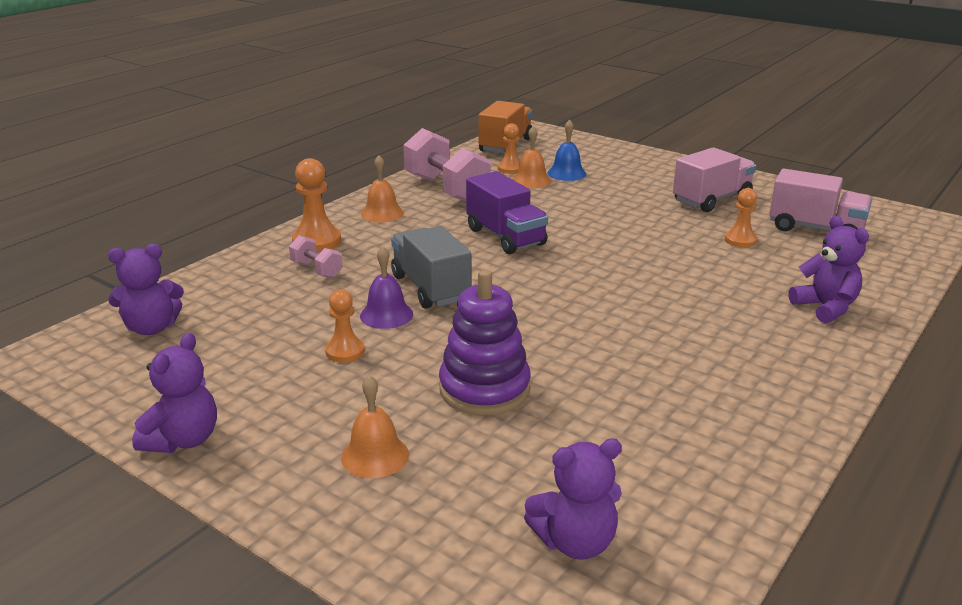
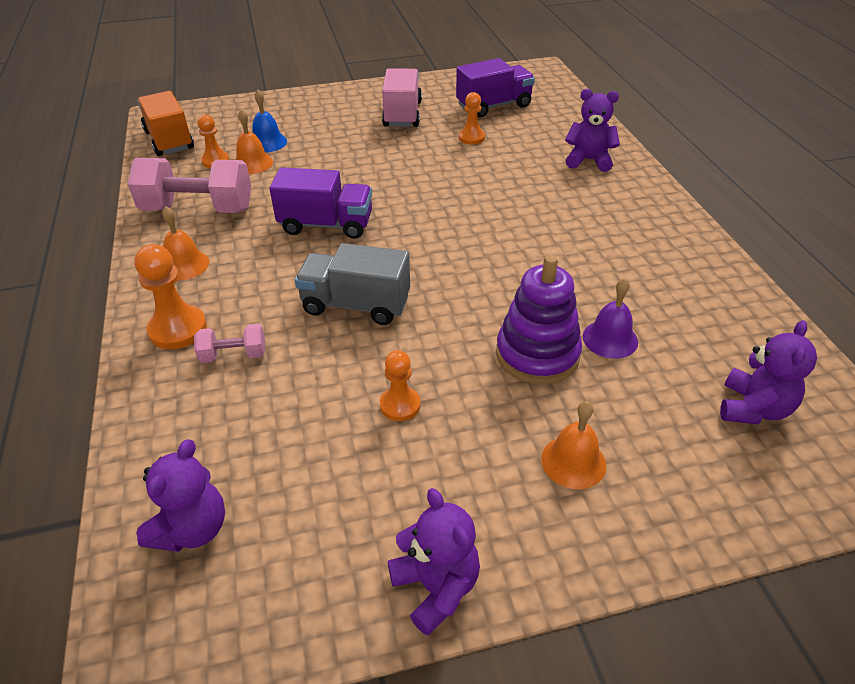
camera: 50 degrees left, 15 degrees up
(386, 315) = (368, 351): purple bell -> purple bell (610, 339)
(815, 229) = (494, 106): pink truck -> purple truck

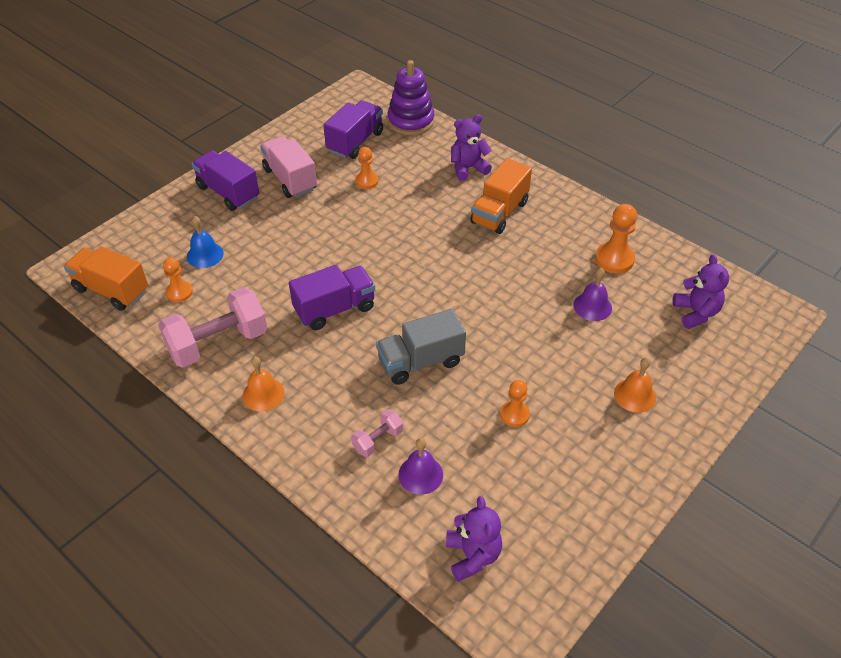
camera: 35 degrees left, 5 degrees up
(178, 329) = (317, 444): orange pawn -> orange pawn (614, 259)
(236, 410) = (420, 474): none -> purple bell
(252, 163) = (215, 280): orange bell -> none
(339, 107) = (228, 192): none -> purple truck
(436, 587) = (627, 503): purple teddy bear -> none
(537, 354) = (561, 338): purple stacking toy -> purple stacking toy (411, 121)
(585, 208) = (499, 212): none -> orange truck

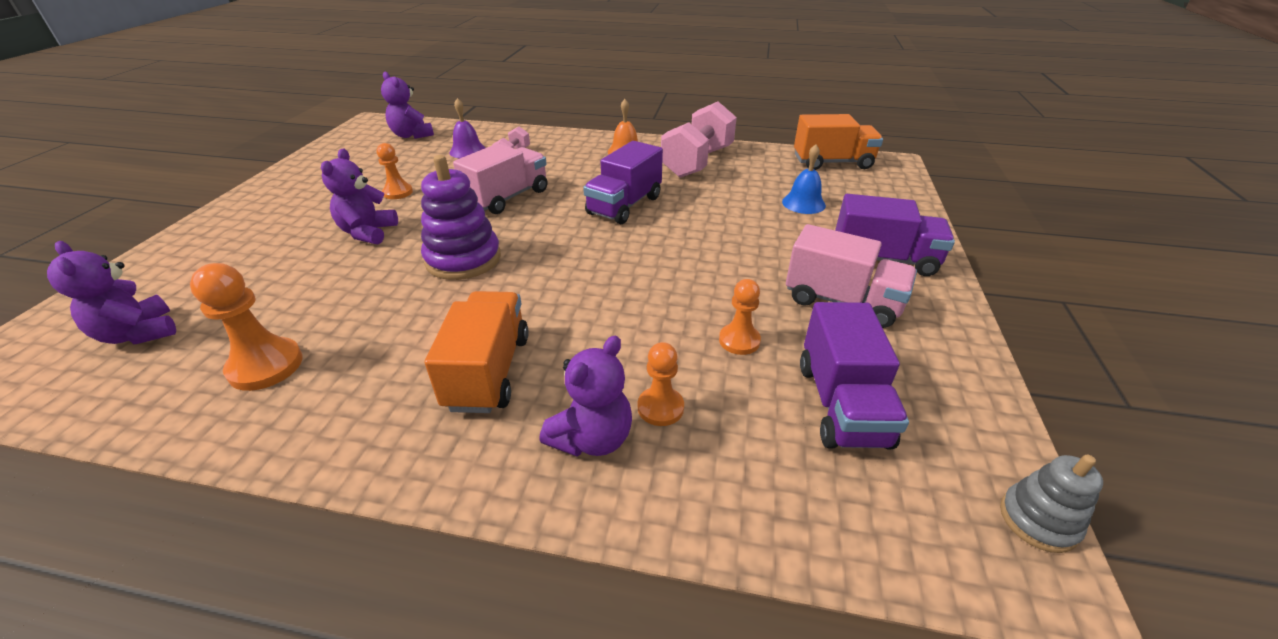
camera: 150 degrees right, 10 degrees down
(179, 292) = (778, 176): orange pawn -> orange pawn (660, 408)
(338, 94) = (1038, 520): none -> grey stacking toy
(411, 121) = (804, 514): purple stacking toy -> purple stacking toy (463, 259)
(420, 362) = (507, 197): grey truck -> pink truck
(548, 360) = (368, 232): none -> purple teddy bear
(592, 306) = (310, 294): purple bell -> none
(635, 395) = (263, 234): orange bell -> none

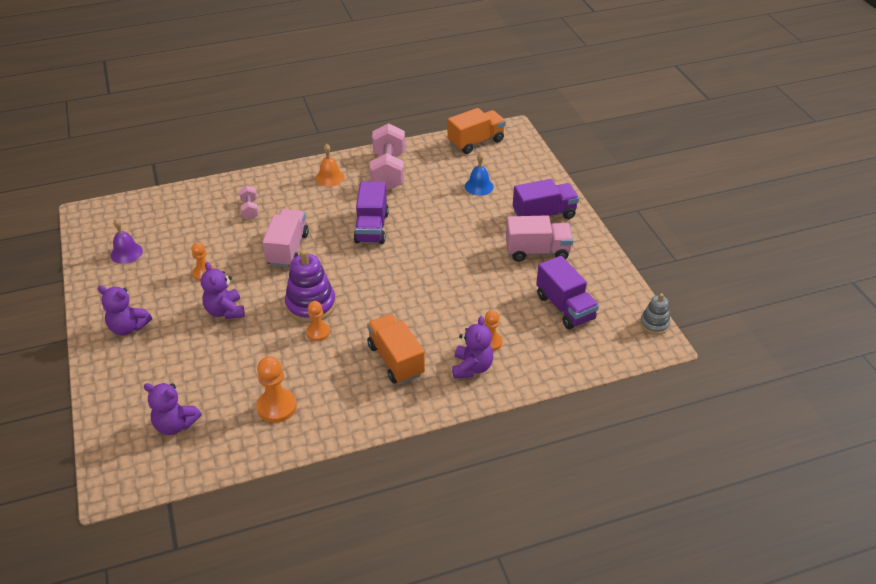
camera: 30 degrees left, 5 degrees up
(412, 135) = (143, 216): purple teddy bear -> purple teddy bear (128, 327)
(468, 151) = (210, 217): purple bell -> purple bell (126, 253)
(739, 340) = (502, 294): orange pawn -> orange pawn (318, 332)

